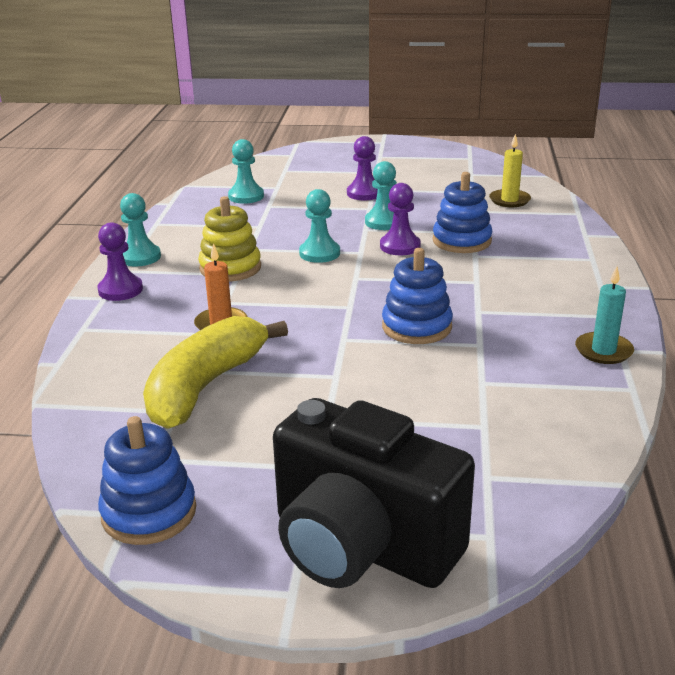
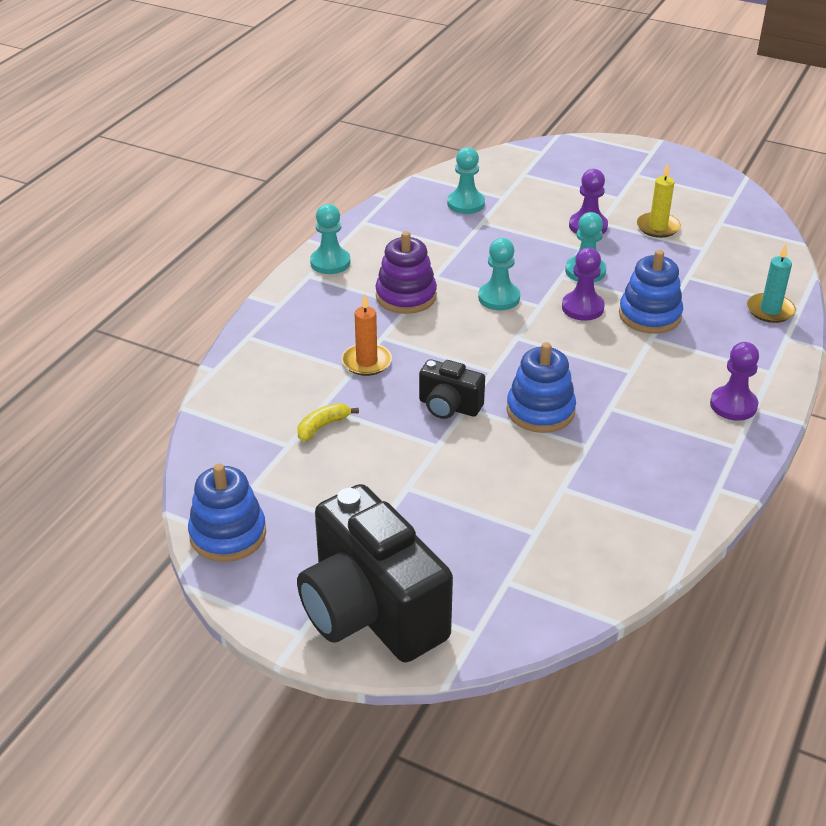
camera: 20 degrees right, 10 degrees up
(120, 290) = (297, 299): purple pawn -> purple pawn (733, 405)
(205, 386) = (323, 426): yellow banana -> yellow banana, size x0.40
(230, 268) = (406, 296): yellow stacking toy -> purple stacking toy
(326, 342) = (449, 407): none -> black camera
(509, 200) = (737, 271): yellow candle -> yellow candle (658, 227)
(603, 351) = (700, 485): turquoise candle -> turquoise candle (770, 310)

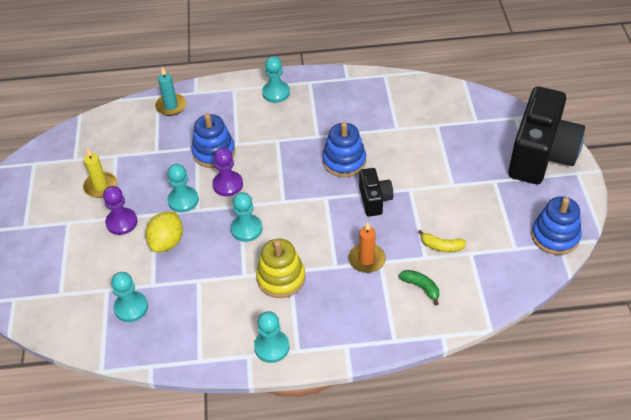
camera: 120 degrees left, 10 degrees up
(286, 383) = (421, 287): none -> green banana
(406, 296) = (281, 278): purple stacking toy -> yellow stacking toy
(531, 244) = (167, 242): none -> yellow lemon
(733, 405) = (276, 93): purple pawn -> turquoise pawn

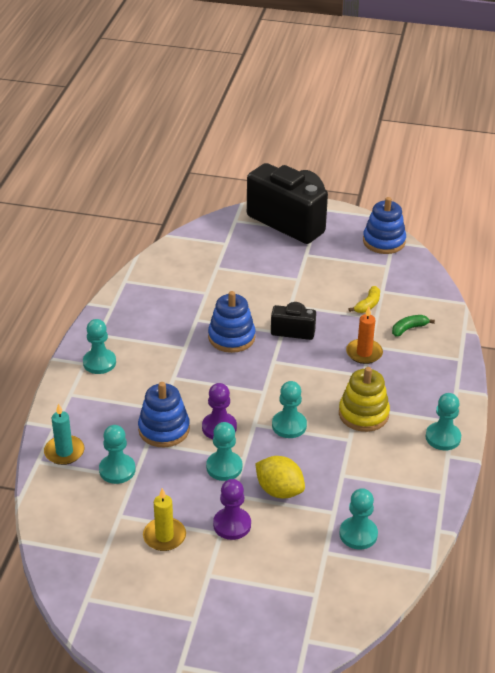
camera: 75 degrees left, 10 degrees down
(161, 140) = (117, 470): none -> turquoise pawn

